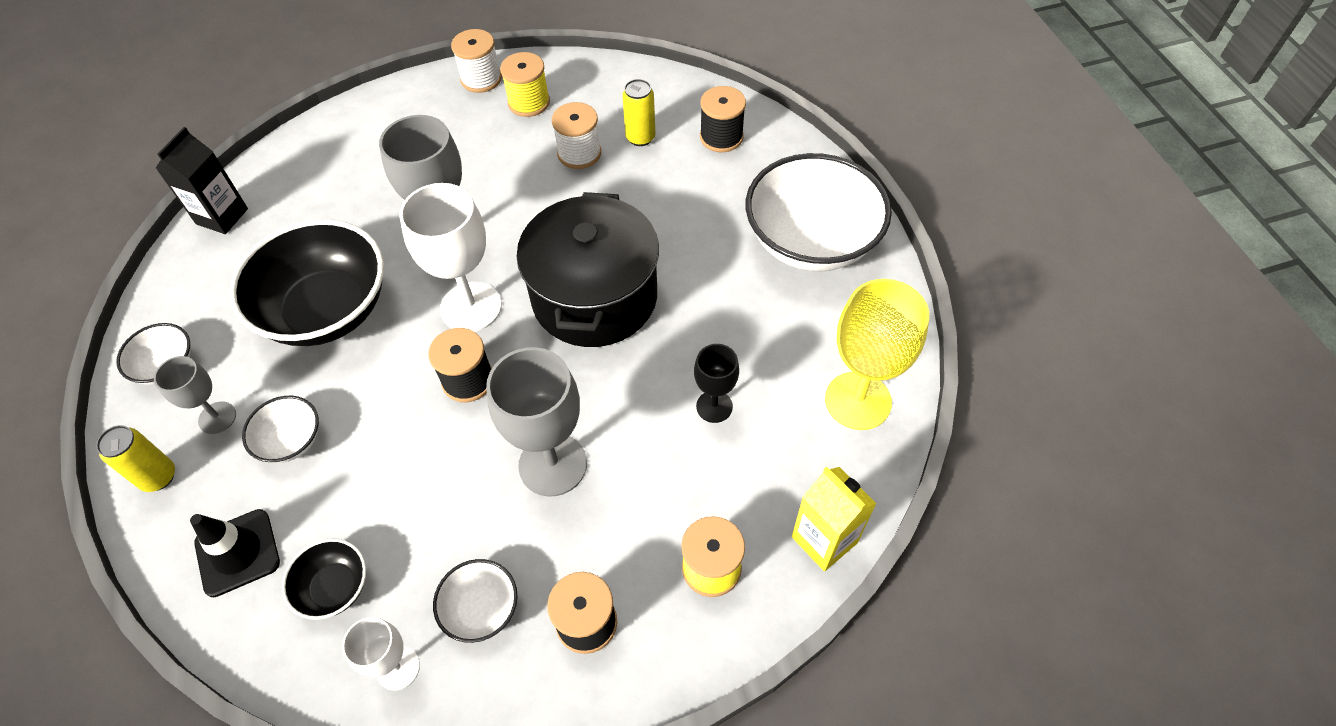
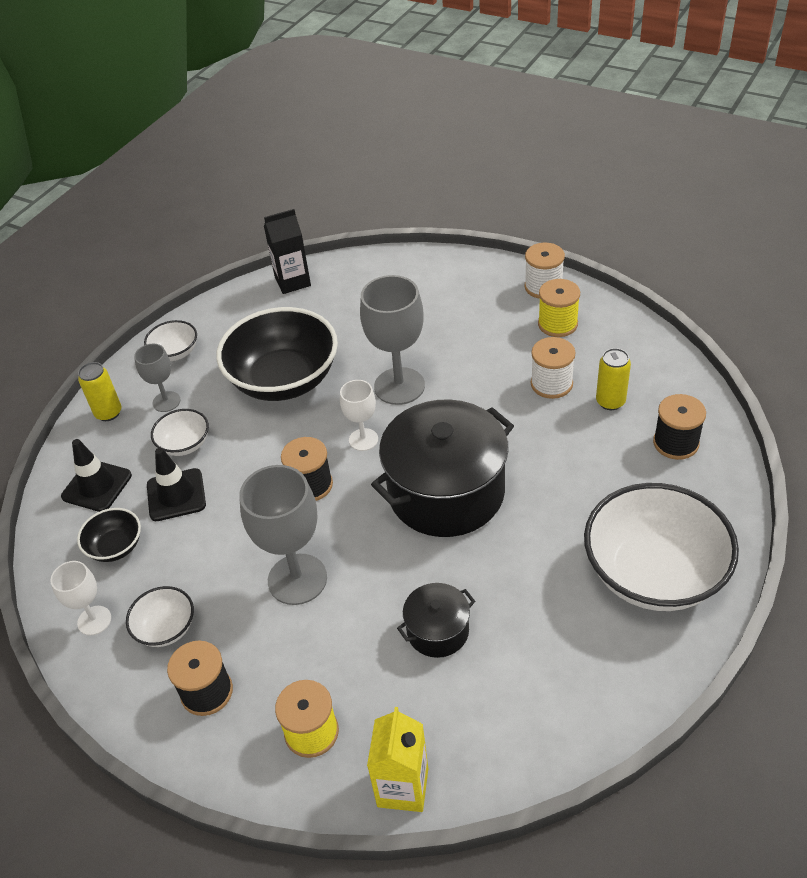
camera: 50 degrees right, 10 degrees down
(341, 491) = (176, 495): none -> black traffic cone
(471, 307) = (363, 439): white goblet -> white goblet, size x0.55
(714, 406) = (437, 631): black goblet -> black pot
(858, 401) = (545, 718): yellow goblet -> none

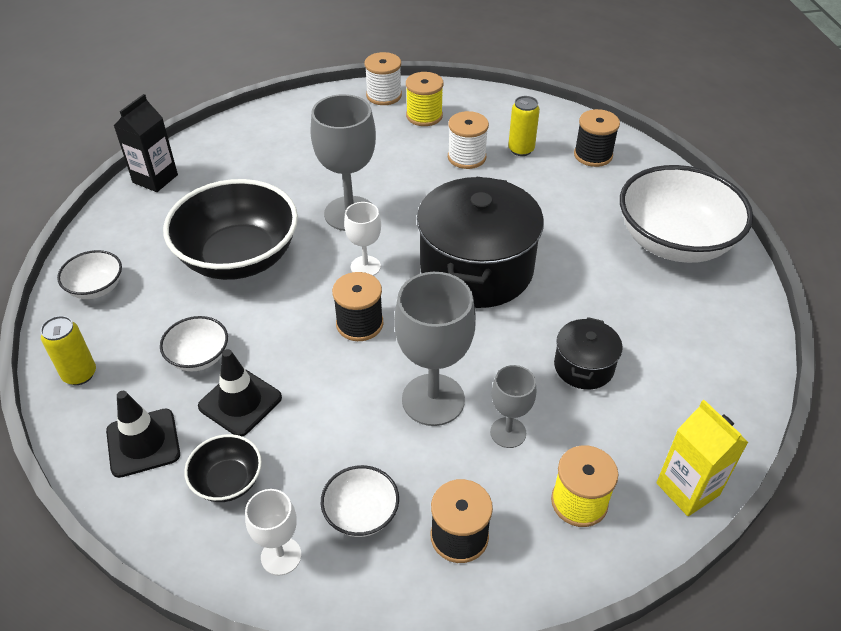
camera: 45 degrees left, 0 degrees up
(166, 401) = (136, 332): grey goblet -> grey goblet (508, 432)

